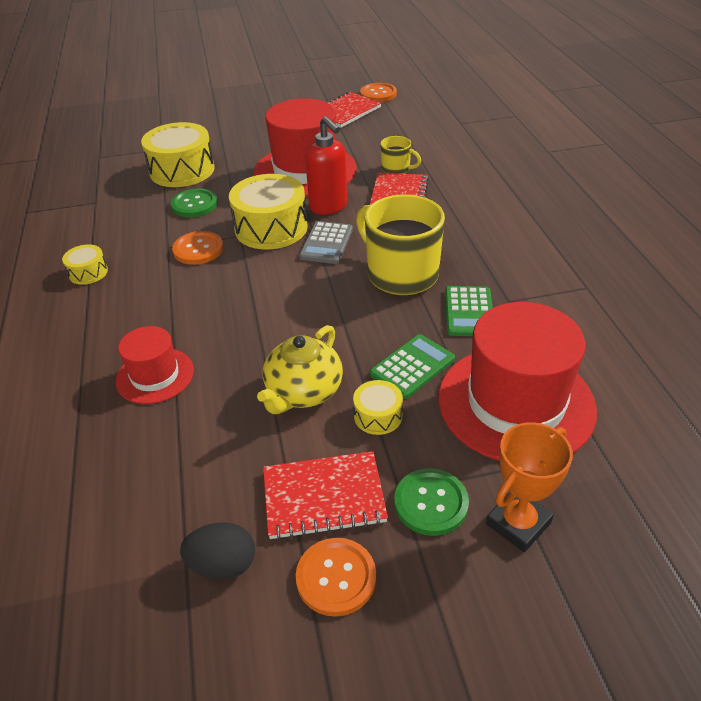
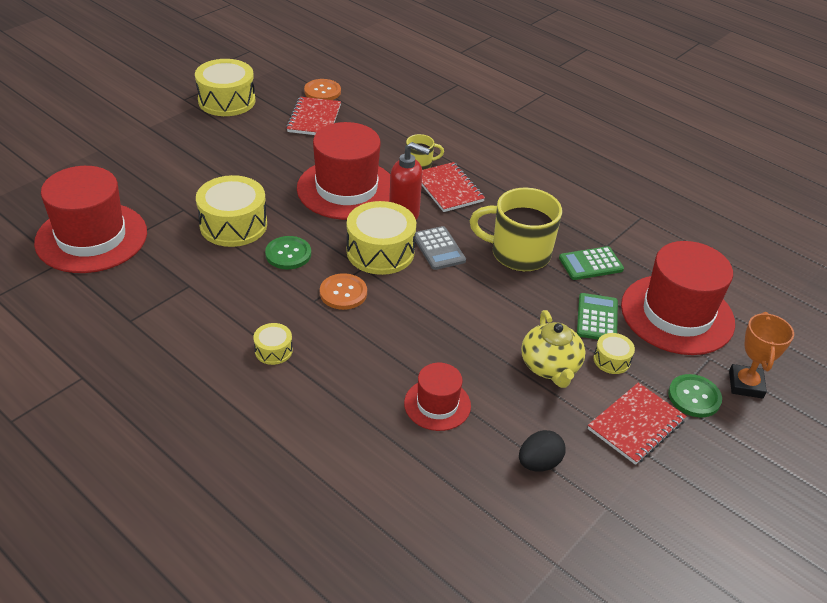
camera: 40 degrees left, 0 degrees up
(77, 149) = (91, 237): none -> red hat
(223, 565) = (626, 493): black egg -> black egg (539, 463)
(291, 83) = (226, 101): none -> yellow drum
(336, 577) = (691, 464): orange button -> none
(469, 312) = (590, 264): green calculator -> green calculator turned 105 degrees clockwise

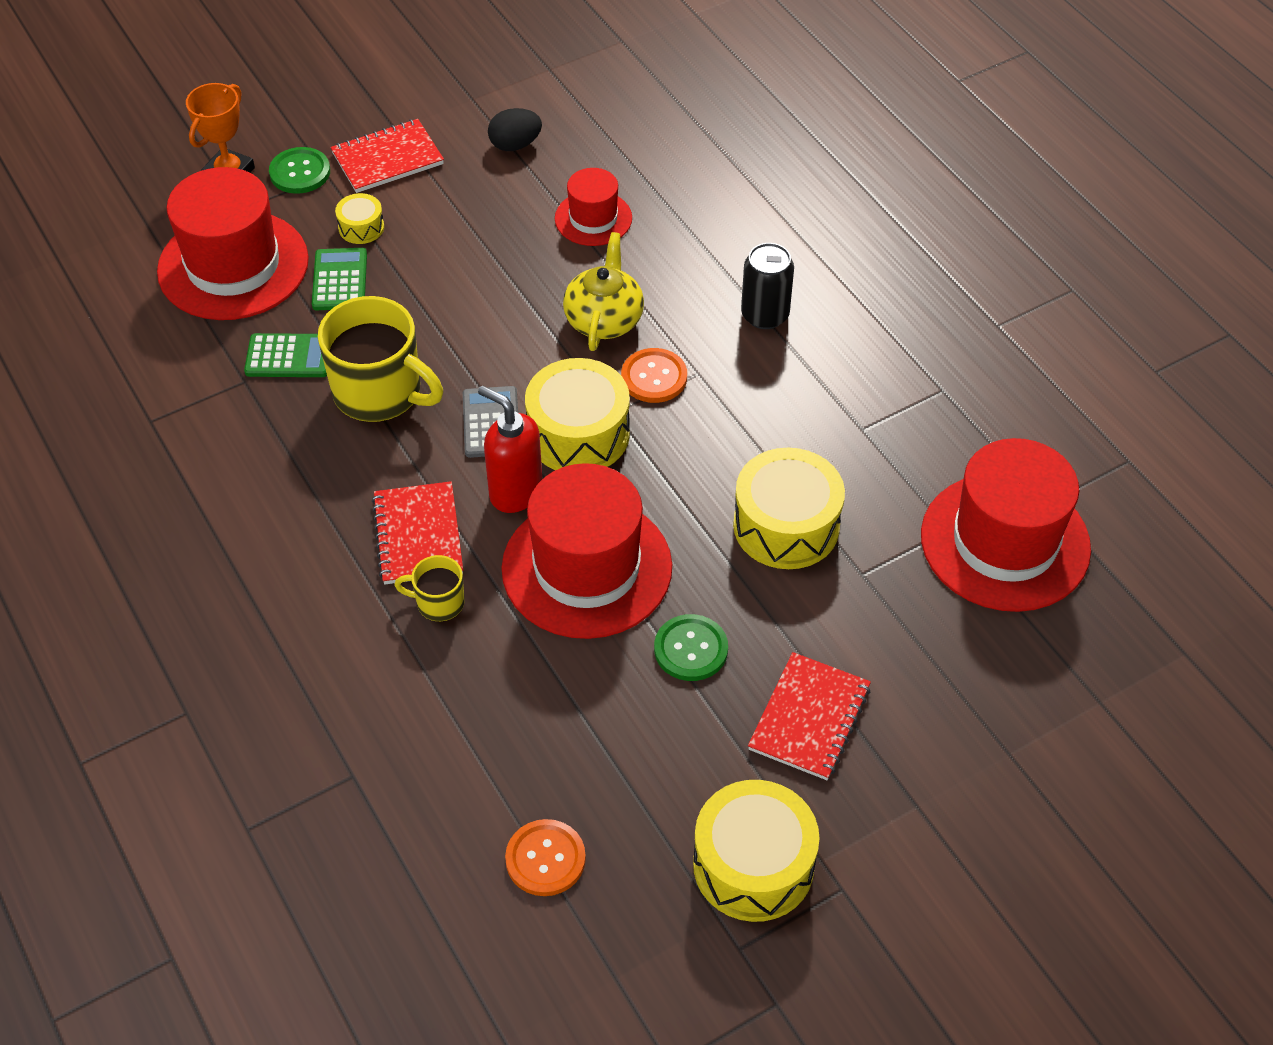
camera: 160 degrees left, 10 degrees up
(273, 350) = (765, 315): yellow drum -> black can
(288, 254) = (714, 455): green button -> green button (691, 649)
(314, 118) = (588, 769): red notebook -> red notebook (809, 718)
(550, 367) = (439, 234): yellow teapot -> yellow teapot (604, 319)
(597, 318) = (339, 280): green calculator -> green calculator turned 150 degrees clockwise

